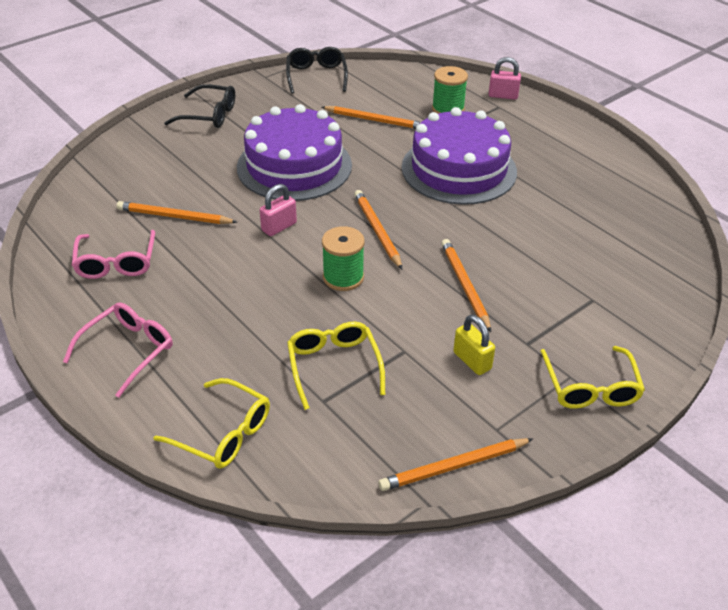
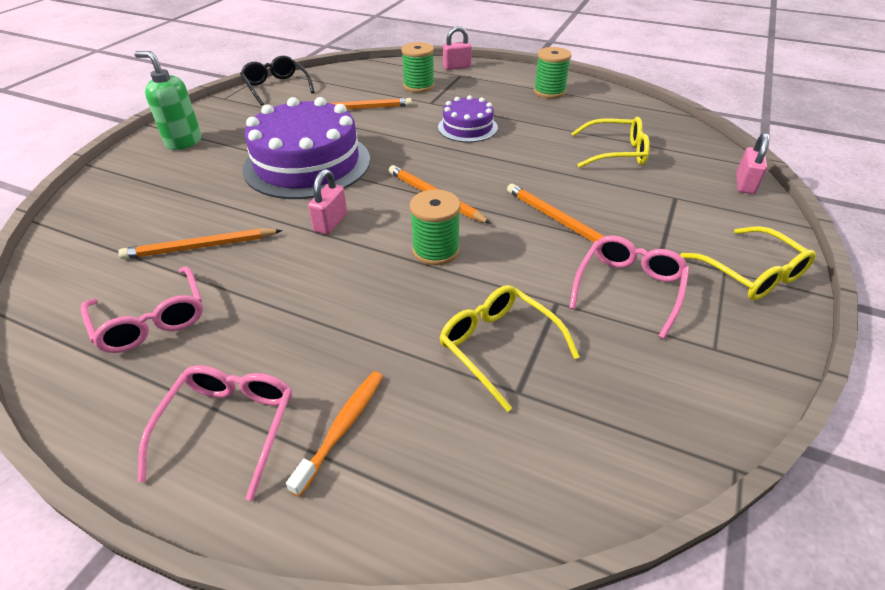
camera: 25 degrees left, 0 degrees up
(193, 378) = (342, 428): none -> orange toothbrush
(209, 115) = (183, 142): black glasses -> green soap dispenser
(224, 433) = (430, 487): yellow glasses -> yellow glasses (616, 152)
(454, 467) = (716, 408): orange pencil -> none
(459, 169) = (467, 127): purple cake -> purple cake, size x0.52
(472, 361) = (628, 288): yellow padlock -> pink glasses
(574, 151) = (549, 92): none -> green spool
(676, 309) = (745, 184): none -> pink padlock

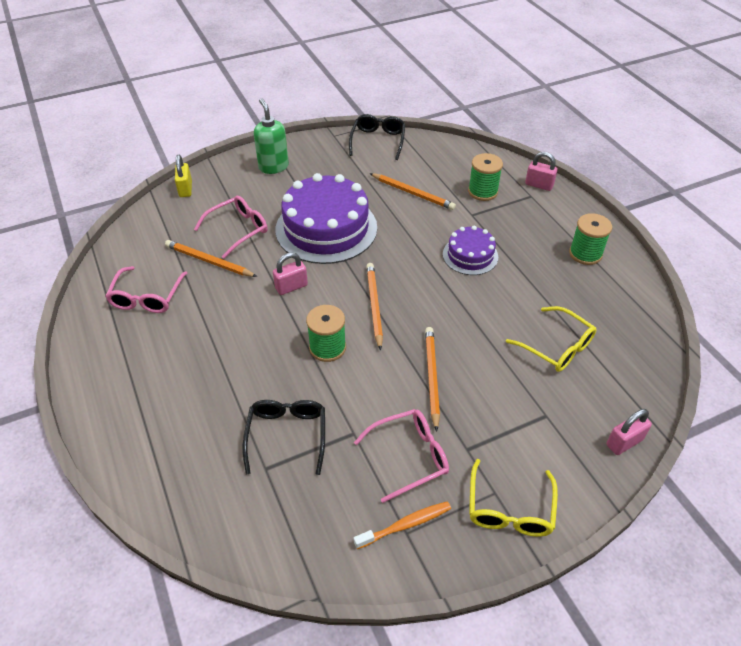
camera: 40 degrees right, 5 degrees up
(86, 200) = (185, 189): none -> yellow padlock
(229, 426) = (125, 384): pink glasses -> pink glasses (238, 230)
(342, 428) = (167, 422): orange toothbrush -> orange toothbrush (405, 525)
(498, 346) = (287, 435): yellow glasses -> black glasses

